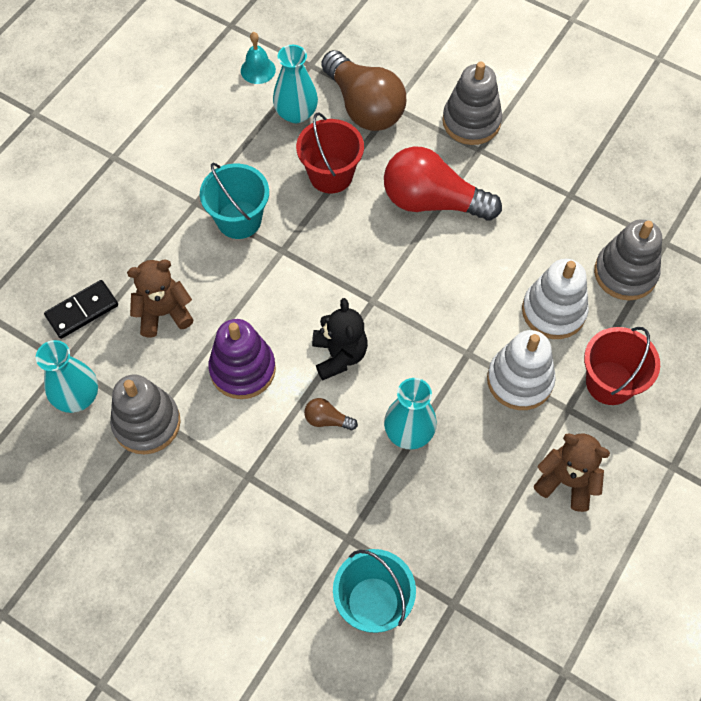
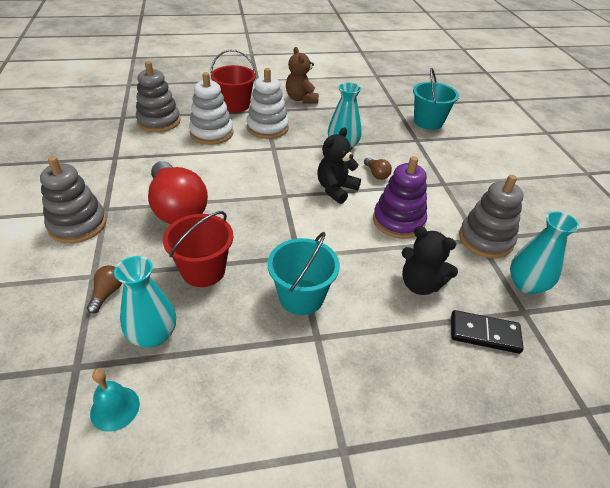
camera: 135 degrees left, 20 degrees down
(163, 313) = (420, 284): brown teddy bear -> black teddy bear
(364, 106) = (107, 293): brown light bulb -> brown light bulb, size x0.41

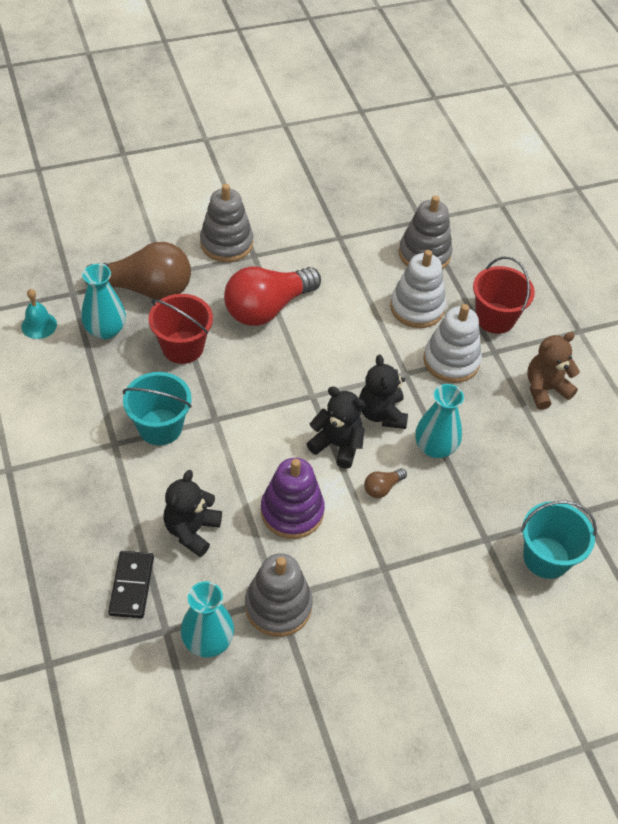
camera: 80 degrees right, 10 degrees up
(107, 293) = (146, 289): brown light bulb -> brown light bulb, size x2.44
(309, 164) = (381, 413): none -> black teddy bear

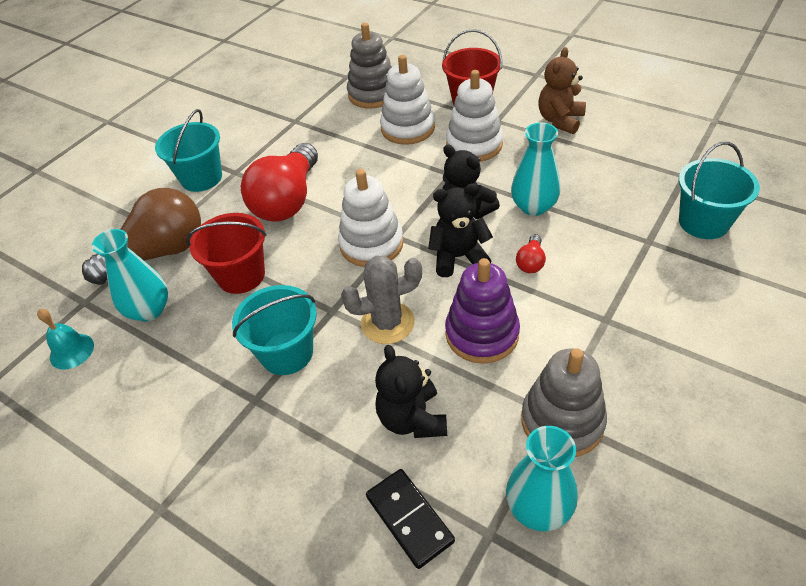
camera: 30 degrees left, 5 degrees down
(226, 243) = (201, 178): grey stacking toy -> turquoise bucket
(241, 456) = (387, 323): none -> grey cactus
(289, 389) = (371, 244): none -> white stacking toy
(382, 488) = (530, 262): brown light bulb -> red light bulb

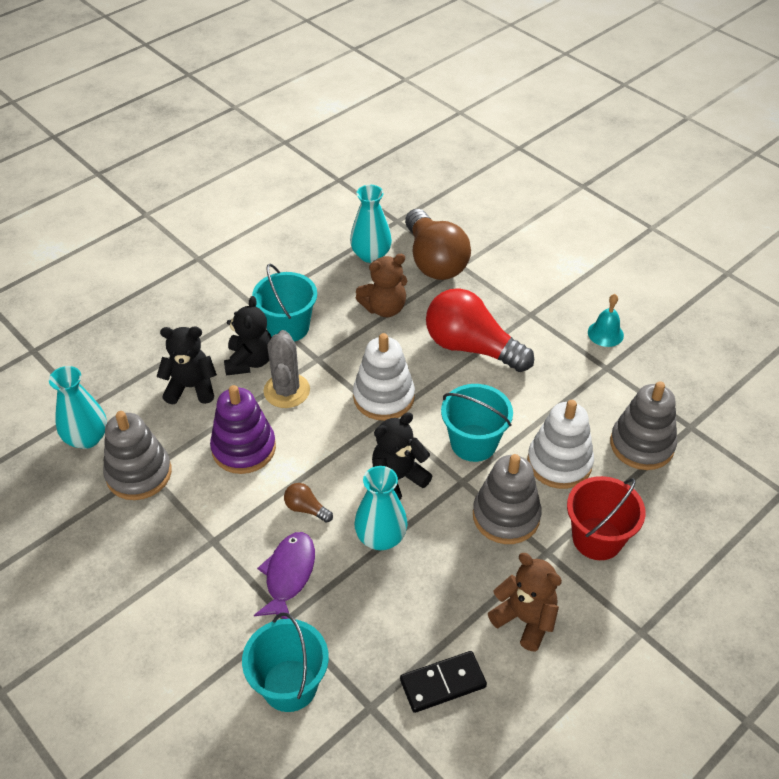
camera: 100 degrees right, 0 degrees up
(72, 351) = (349, 216): turquoise bell -> turquoise bell (605, 333)
(201, 178) = (530, 290): turquoise bucket -> turquoise bucket (473, 443)
(241, 275) = (384, 308): red bucket -> brown teddy bear
(409, 519) = (120, 370): black domino -> black domino (443, 683)
(458, 257) = (338, 456): black teddy bear -> black teddy bear (250, 361)
(474, 145) = (506, 516): white stacking toy -> grey stacking toy
(530, 262) = (306, 509): red light bulb -> brown light bulb
(607, 253) = (288, 575): none -> purple fish

